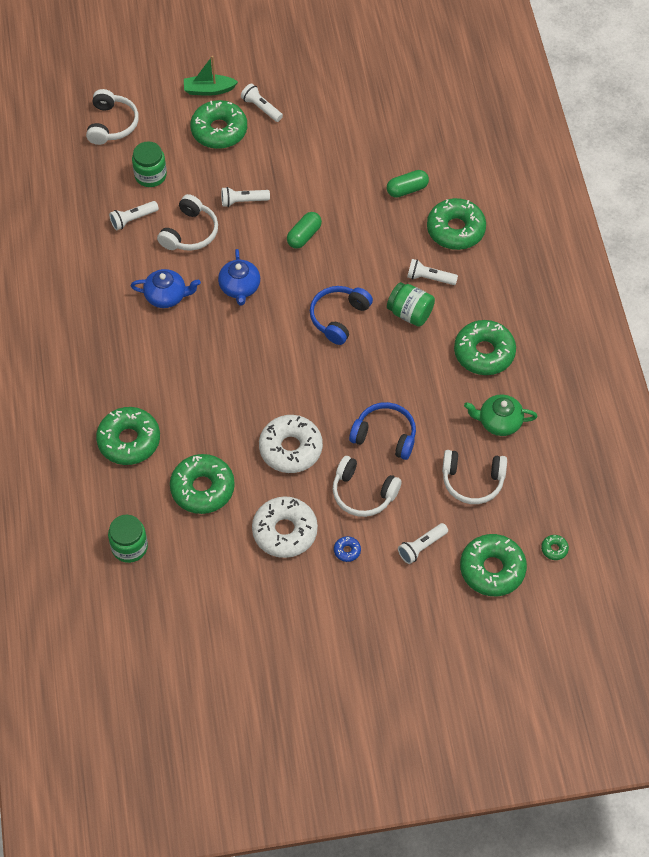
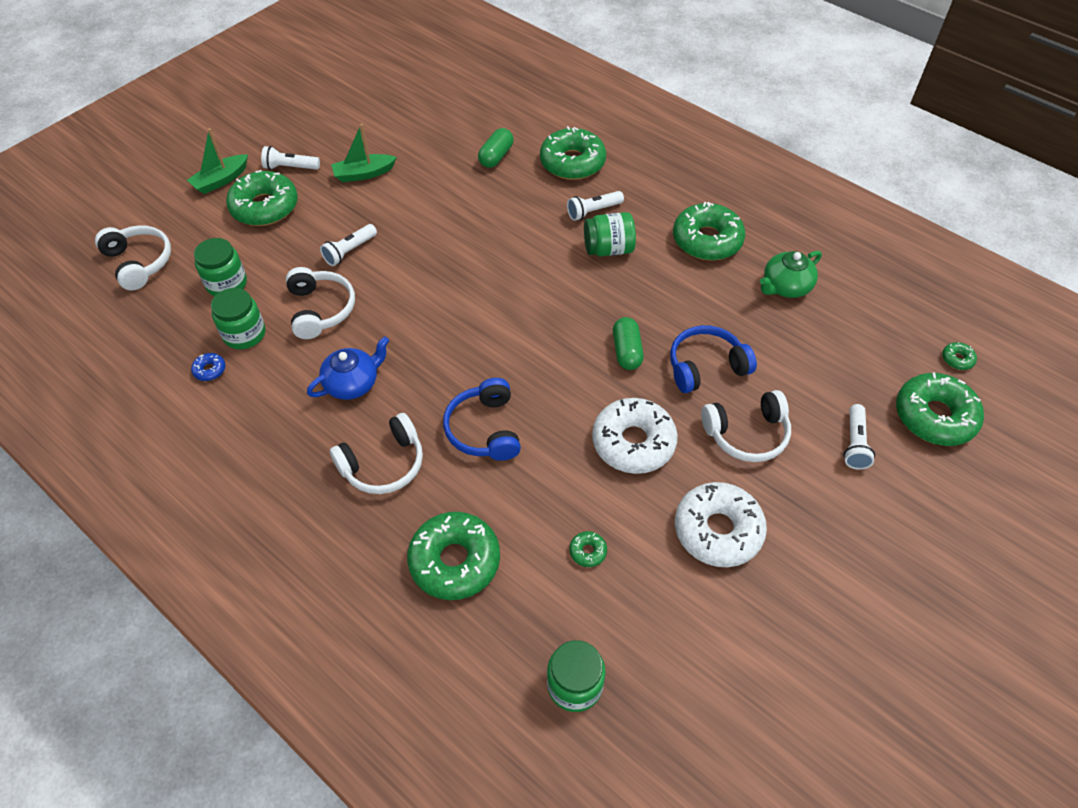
camera: 40 degrees left, 5 degrees down
(133, 219) = (244, 334): white flashlight -> green jar
(202, 488) = (588, 551): green donut -> green donut, size x0.41
(240, 287) = (423, 327): blue teapot -> none
(304, 145) = (364, 174): none -> green boat
(304, 236) = (441, 245): green capsule -> green capsule (626, 351)
(338, 317) = (548, 293): blue headphones -> blue headphones (484, 429)
(347, 551) = (796, 501): blue donut -> blue donut (210, 370)
(472, 481) = (824, 351): white headphones -> white headphones (383, 464)

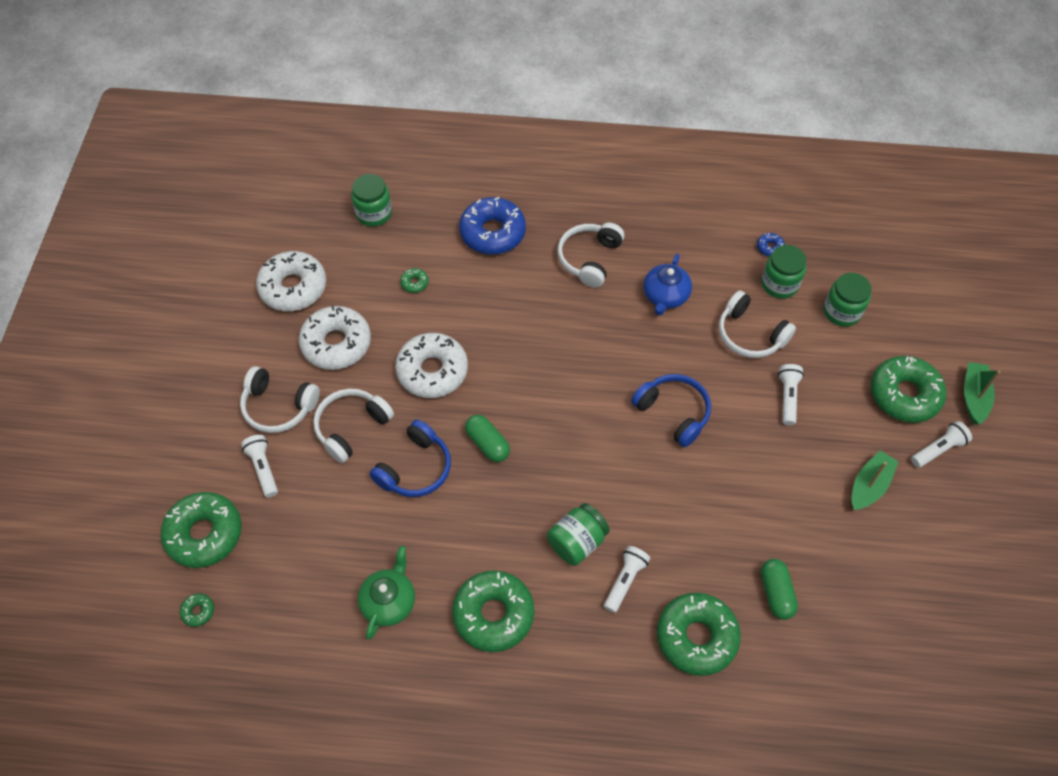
camera: 145 degrees right, 5 degrees up
(139, 262) = (925, 288): white headphones -> white headphones (278, 407)
(455, 561) = (492, 232): green donut -> blue donut
(484, 429) = (544, 319): blue headphones -> blue headphones (673, 412)
(734, 635) = (293, 287): none -> white donut

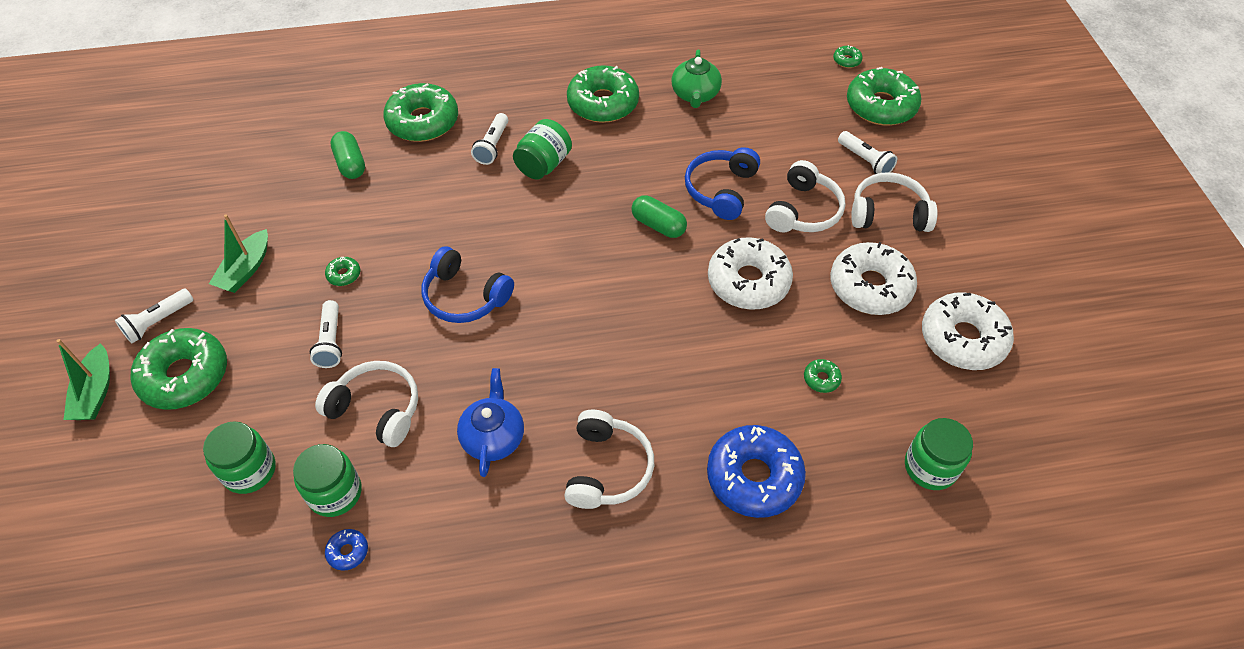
camera: 165 degrees right, 5 degrees down
(779, 459) = (344, 274): none -> green donut

